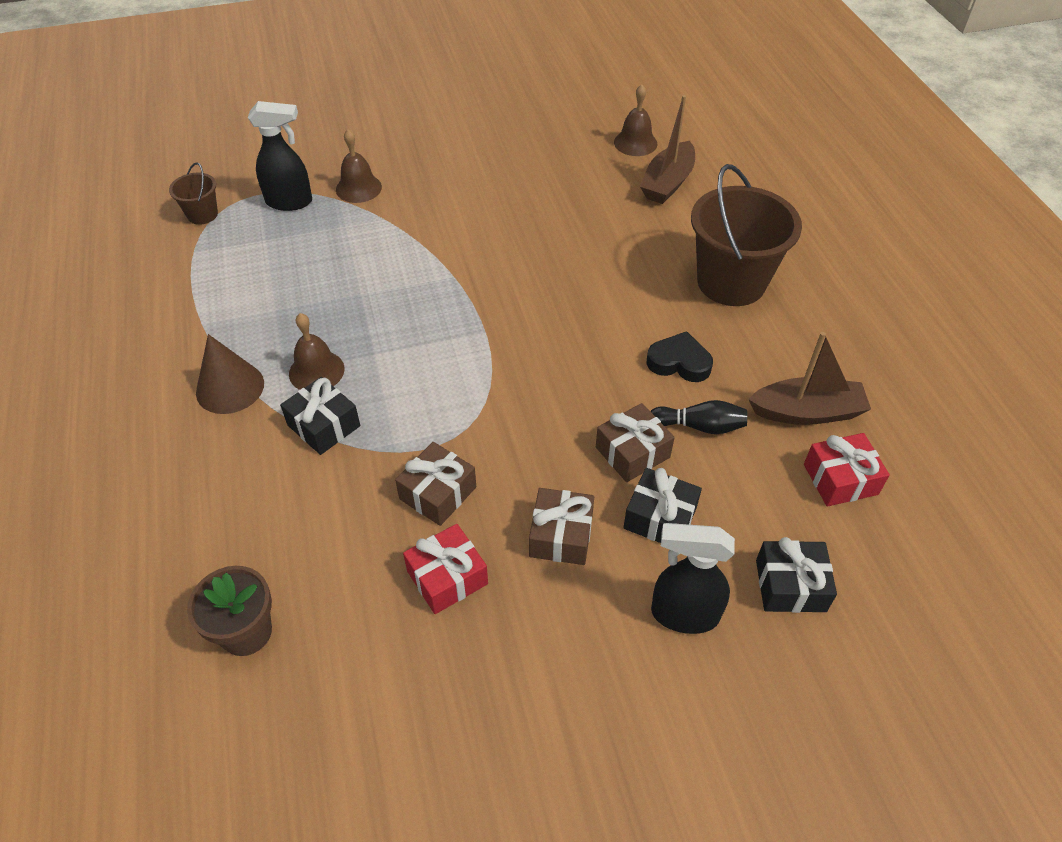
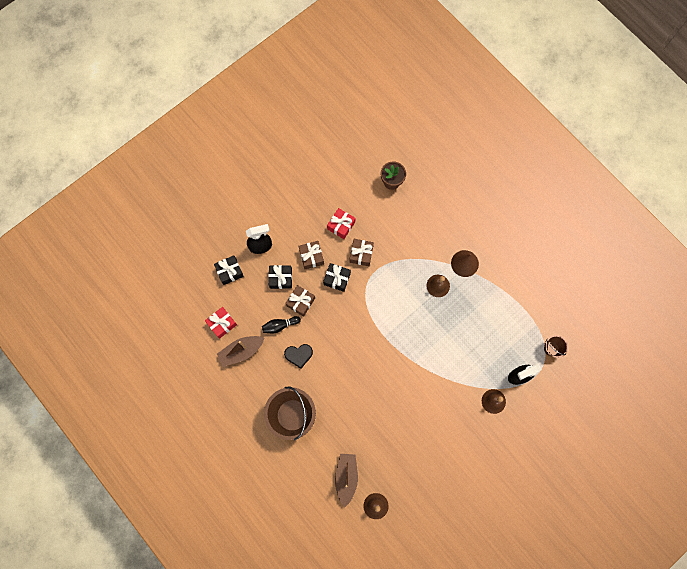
camera: 155 degrees right, 25 degrees up
(324, 425) = (418, 263): black gift -> black gift (337, 279)

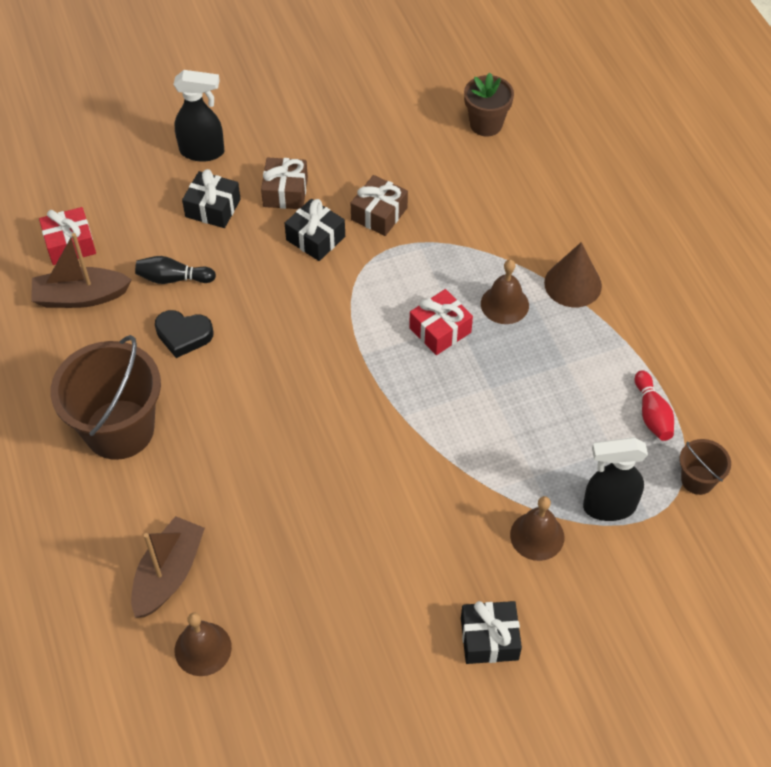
camera: 20 degrees right, 20 degrees down
(229, 271) = (127, 172): black gift -> black gift (489, 638)
(300, 302) = (230, 254): brown gift -> none
(341, 225) = (362, 162): red gift -> red gift (440, 330)
(522, 321) = (652, 414): none -> red bowling pin

